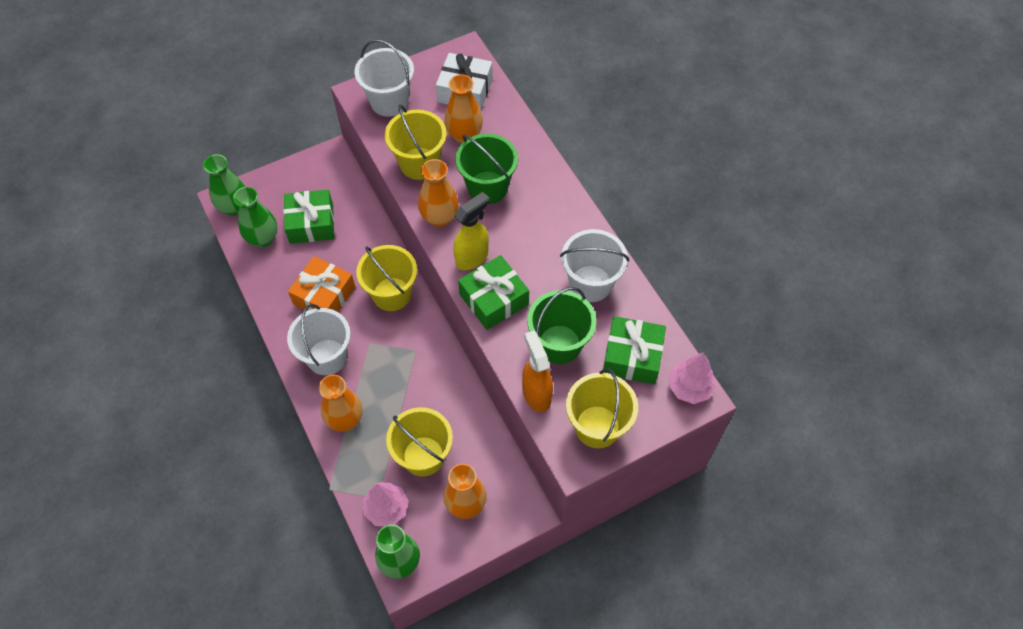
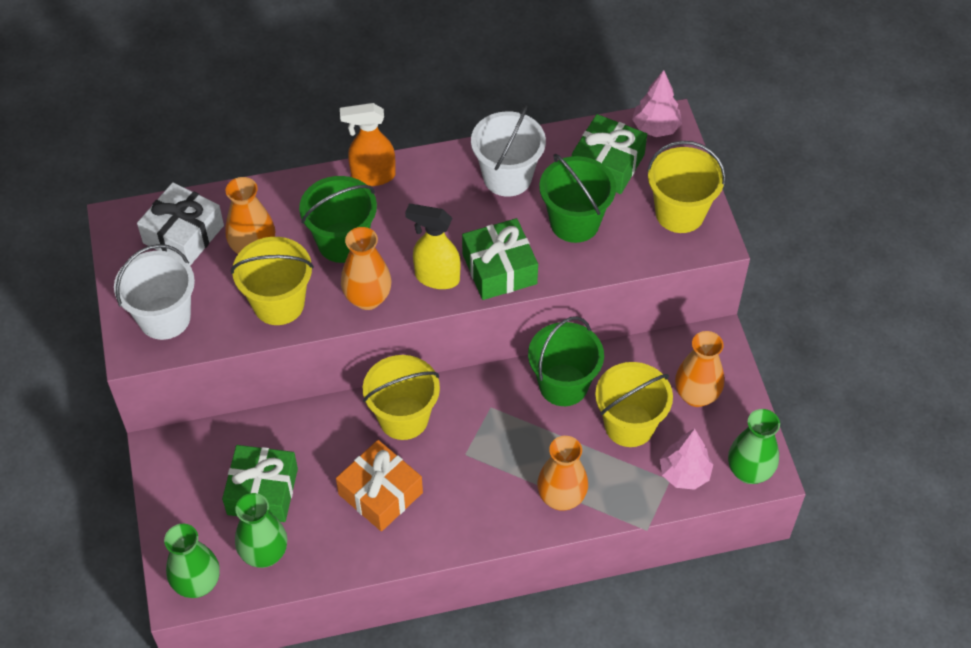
camera: 75 degrees left, 5 degrees down
(327, 357) = (470, 504): white bucket -> none
(449, 398) = (563, 385): none -> green bucket
(472, 257) = (436, 277): yellow spray bottle -> yellow spray bottle turned 45 degrees counterclockwise
(536, 394) = (628, 256): orange spray bottle -> orange spray bottle (372, 176)

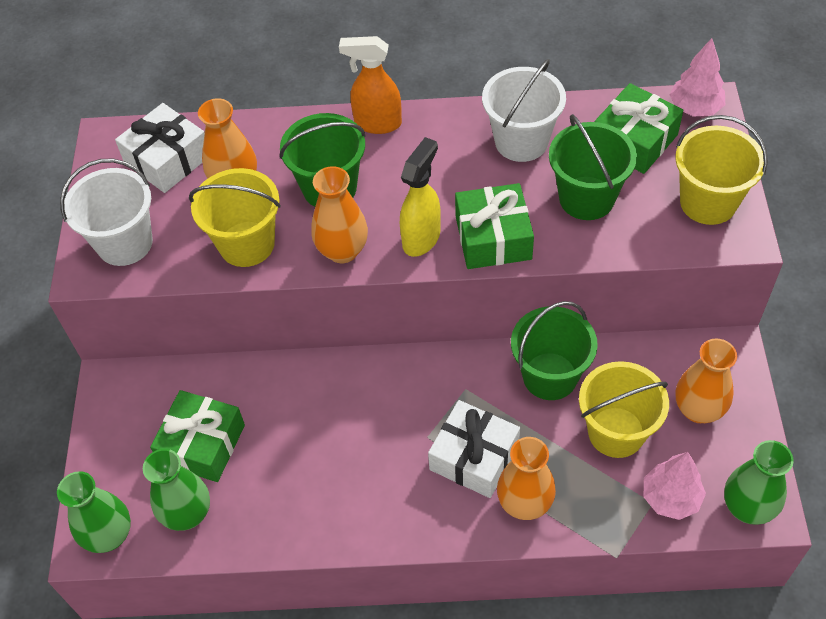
camera: 15 degrees right, 0 degrees up
(380, 493) = (326, 466): orange gift -> none
(403, 418) = (369, 387): yellow bucket -> none
(436, 277) = (422, 238): yellow spray bottle -> yellow spray bottle turned 90 degrees clockwise
(510, 465) = (474, 457): none -> white gift

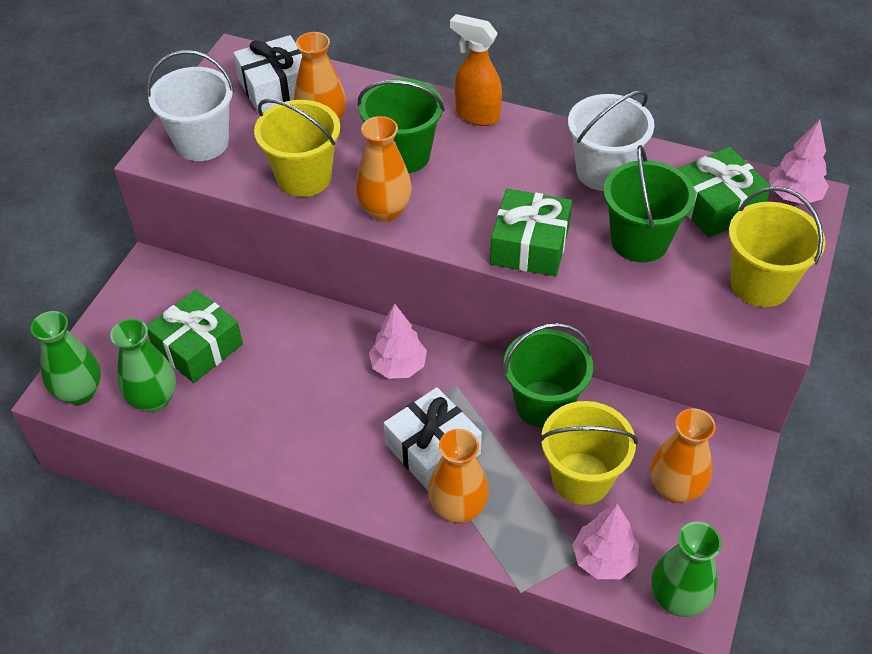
camera: 20 degrees right, 5 degrees down
(402, 390) = (398, 366): none -> pink tree
(422, 238) = (463, 224): yellow spray bottle -> none

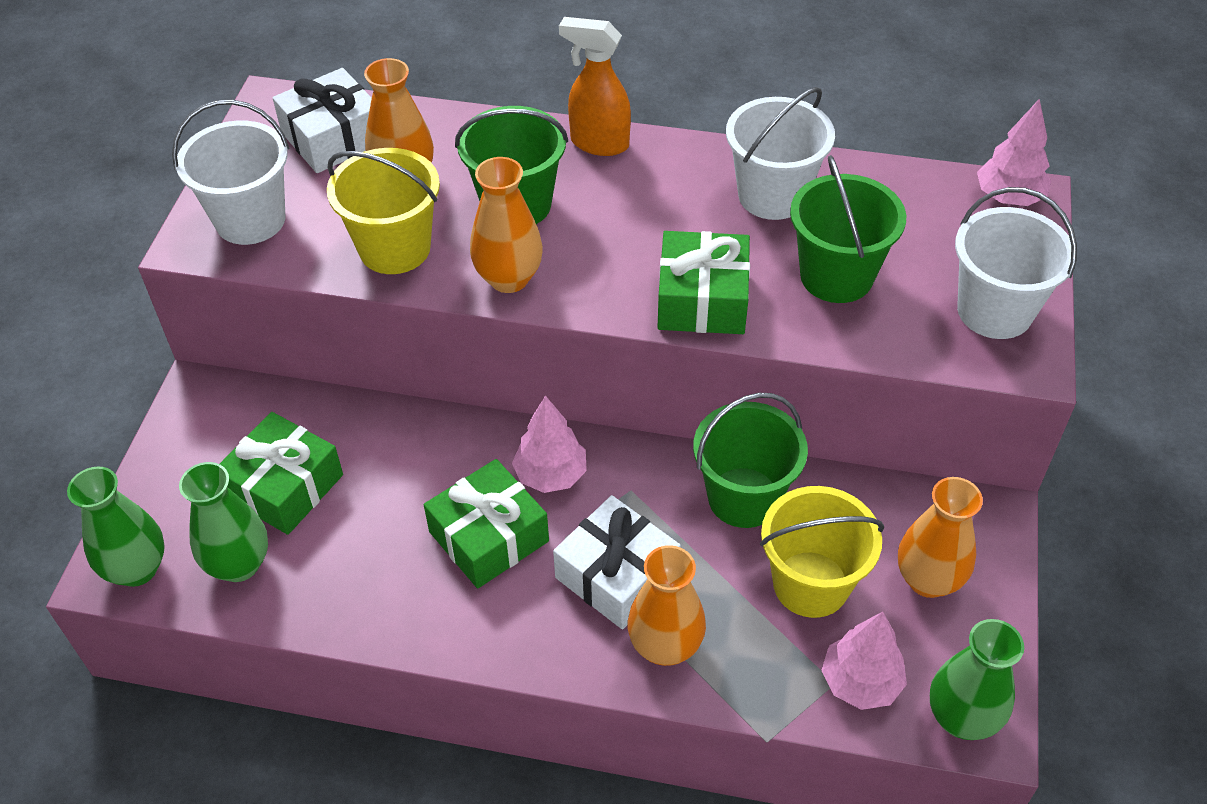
camera: 10 degrees left, 0 degrees up
(715, 205) = (918, 220): green gift -> green gift (489, 536)
(760, 284) = (994, 311): yellow bucket -> white bucket

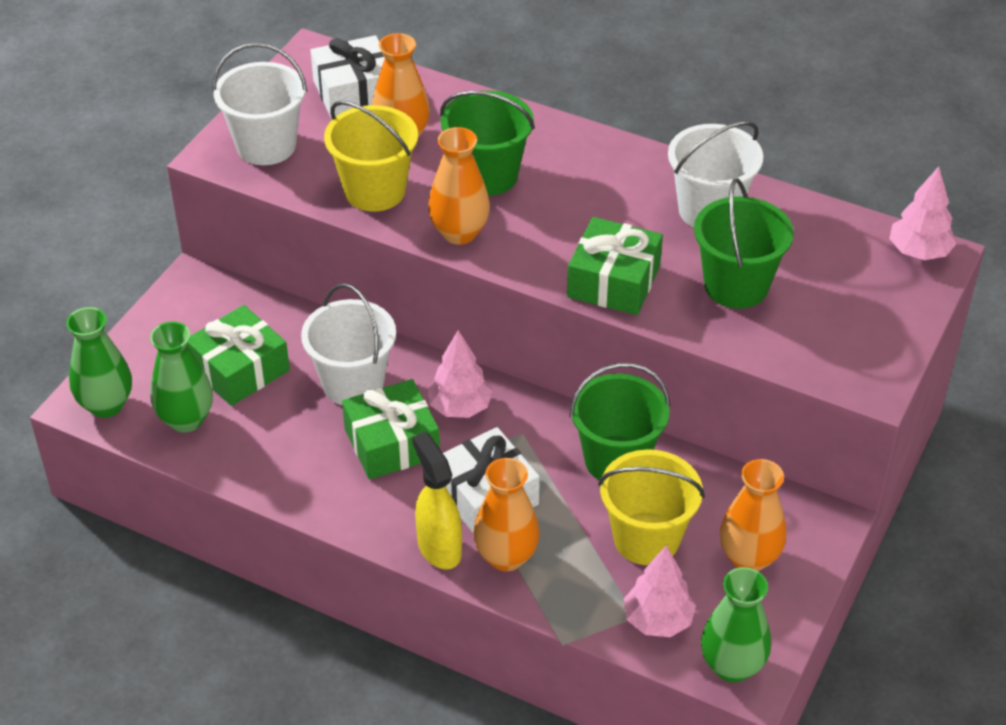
camera: 15 degrees right, 5 degrees down
(585, 654) = (439, 548): none -> yellow spray bottle
(598, 143) = (576, 139): orange spray bottle -> none
(994, 311) = (861, 341): white bucket -> white bucket (353, 383)

